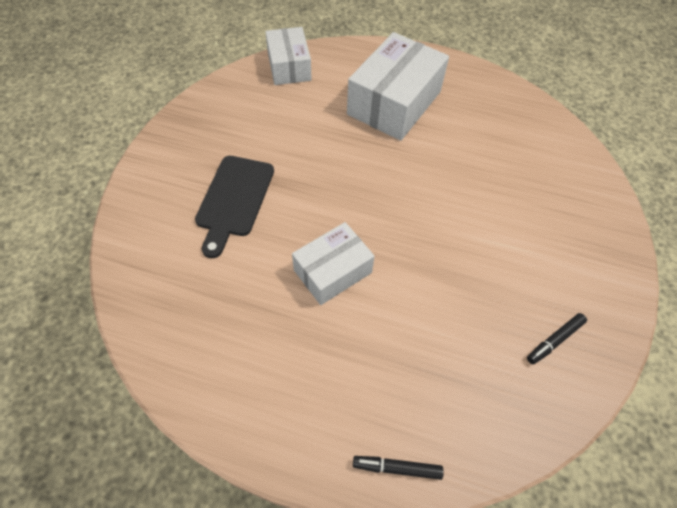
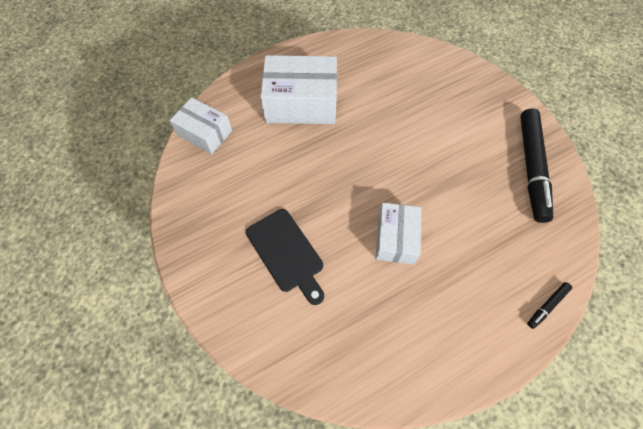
camera: 45 degrees left, 5 degrees up
(394, 103) = (301, 103): white box -> white box turned 75 degrees counterclockwise
(554, 340) = (531, 168): black marker -> black marker, size x2.33

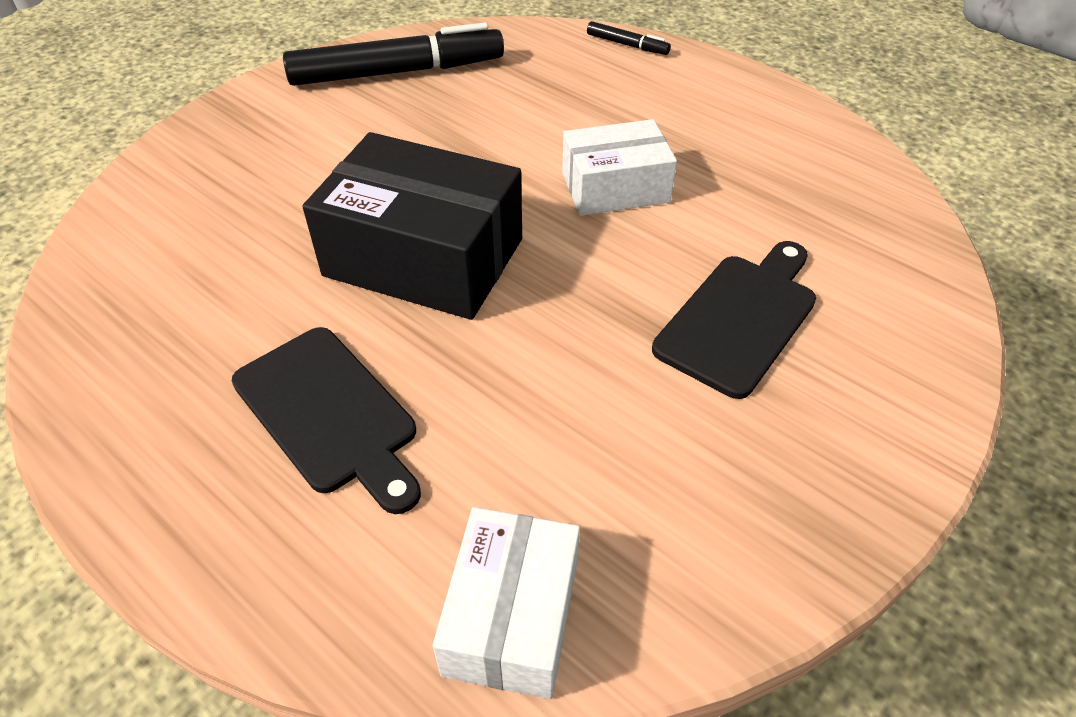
camera: 110 degrees left, 15 degrees down
(301, 103) = (329, 414): white box -> black cutting board
(371, 146) = (424, 257): none -> black box

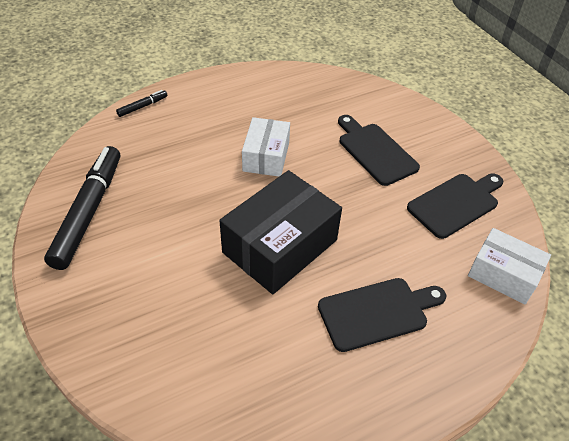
camera: 70 degrees left, 0 degrees up
(680, 485) = (456, 203): none -> black cutting board

